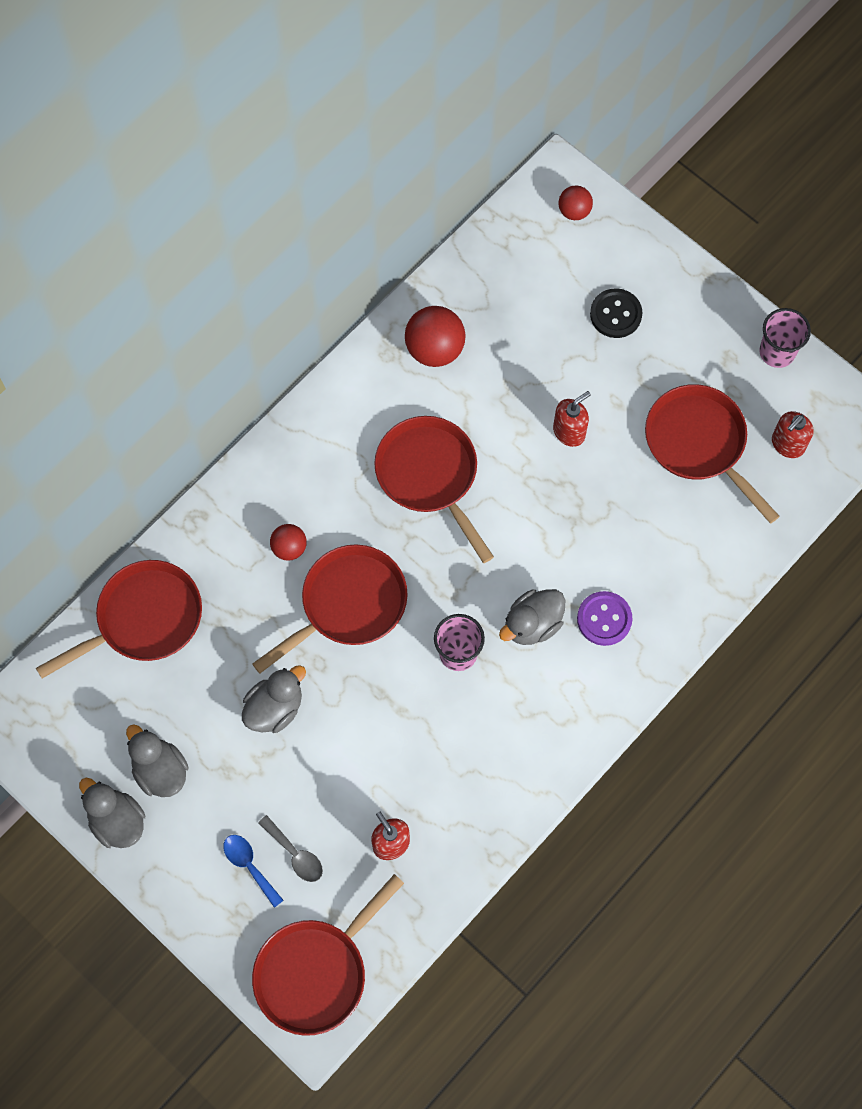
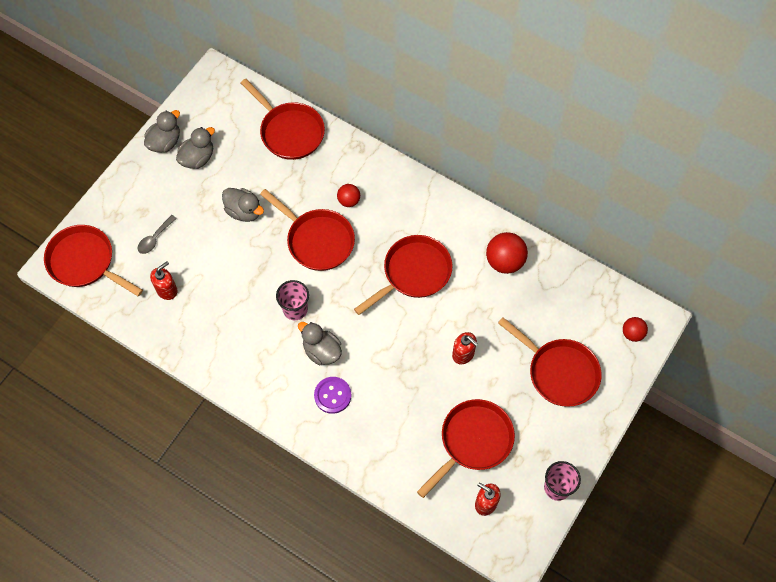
camera: 80 degrees right, 5 degrees down
(250, 866) = (145, 215): blue spoon -> none
(615, 314) = (559, 372): black button -> red pan

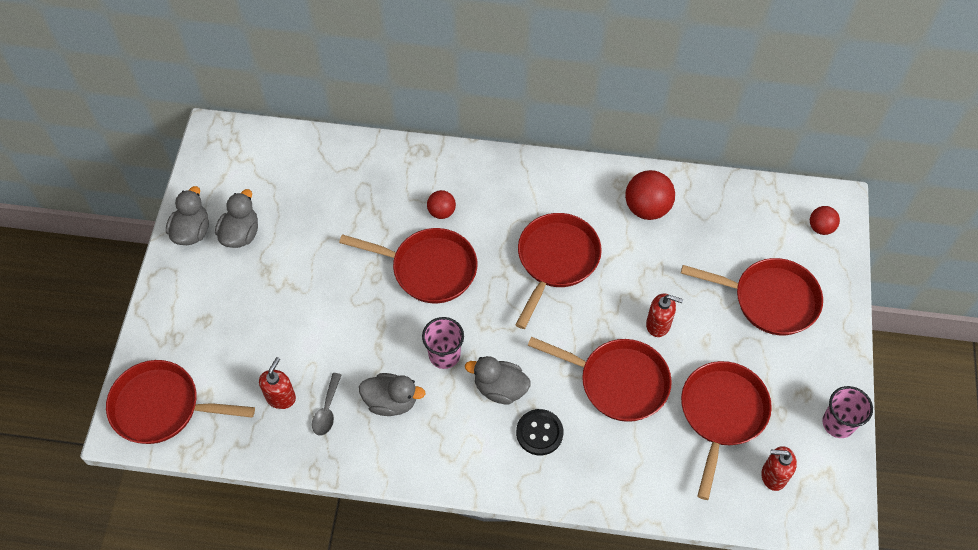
camera: 25 degrees left, 5 degrees down
(155, 238) = (235, 344): grey spoon -> grey spoon (327, 410)
(244, 211) = (327, 271): grey duck -> grey duck (391, 401)
(289, 132) = (334, 164): red pan -> red pan (618, 382)
(332, 395) = (539, 433): purple button -> black button

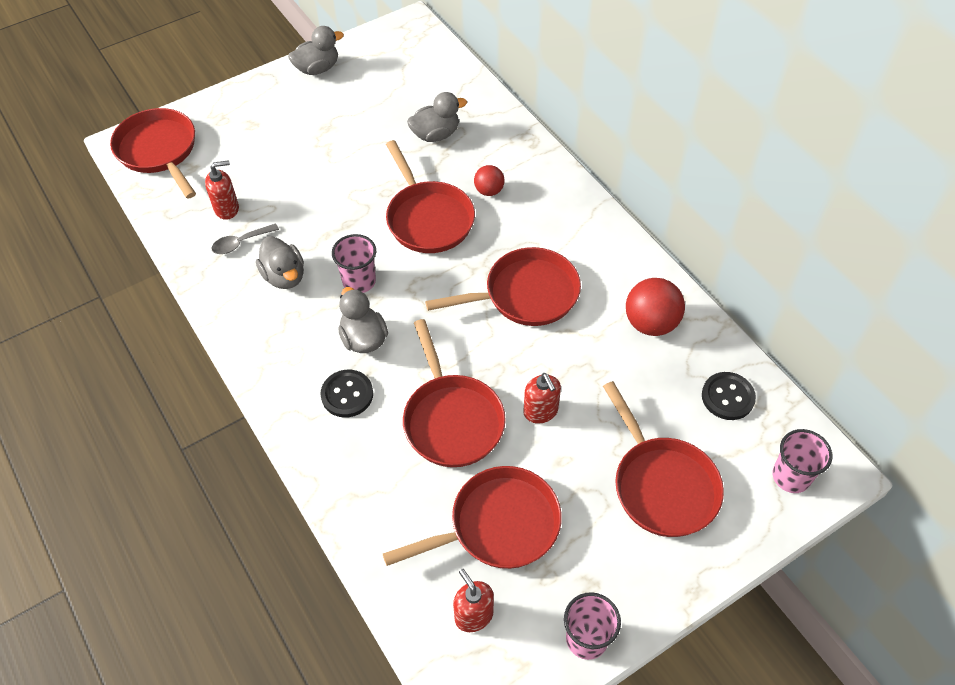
camera: 50 degrees right, 5 degrees down
(241, 234) = (343, 94): grey duck -> grey duck (435, 134)
(739, 213) = (727, 397): none -> black button
(820, 227) = (791, 476): red ball -> pink cup

